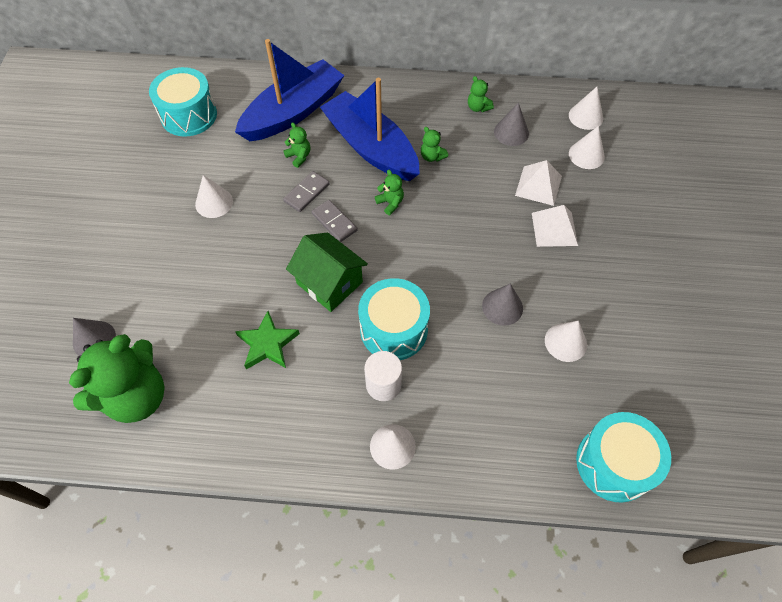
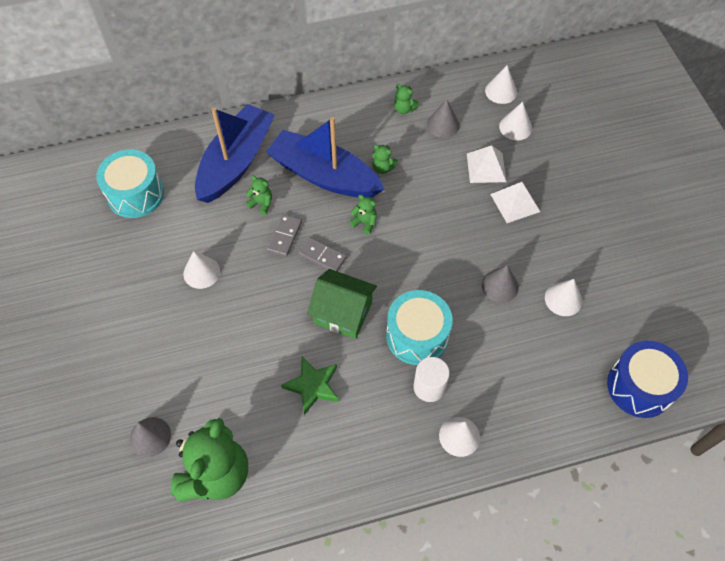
camera: 20 degrees left, 0 degrees up
(614, 463) = (639, 387): turquoise drum -> blue drum

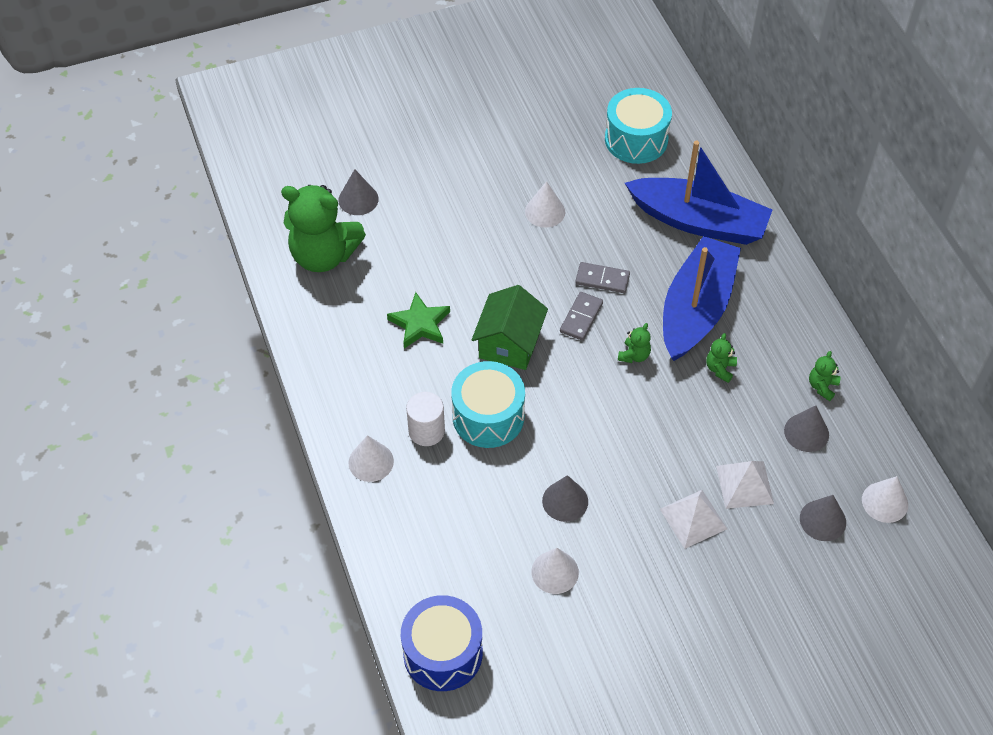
camera: 85 degrees right, 5 degrees down
(261, 204) = (643, 253): green teddy bear -> none
(515, 127) = (822, 520): white cone -> grey cone

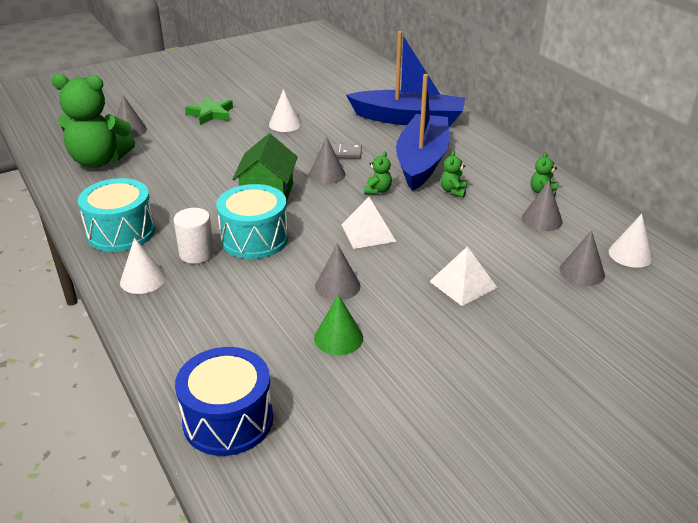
camera: 10 degrees left, 20 degrees down
(420, 324) = (186, 190): green star -> green star (211, 114)
(555, 572) = (338, 338): white cone -> green cone
(581, 317) = (327, 174): grey domino -> grey cone
(636, 139) = (348, 86): turquoise drum -> turquoise drum (121, 232)
(744, 484) = (501, 257): white pyramid -> white pyramid (368, 233)

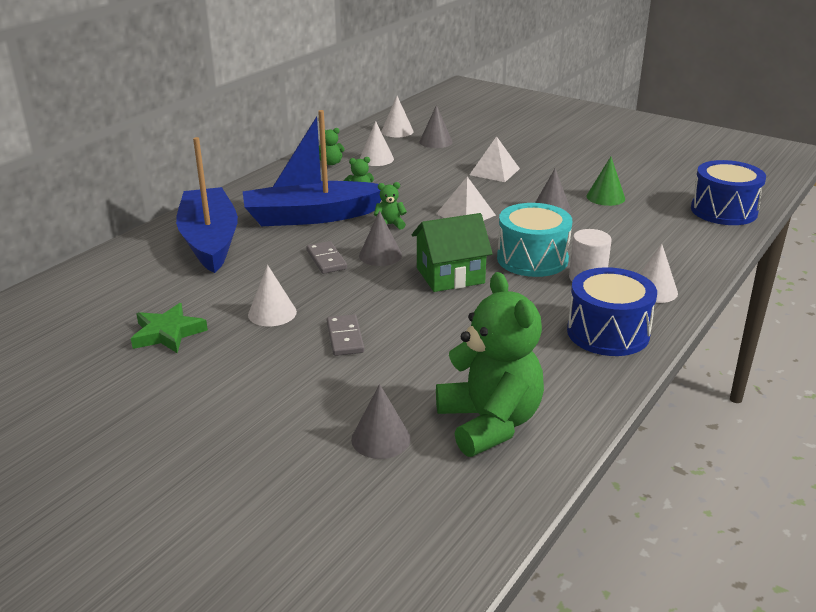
camera: 115 degrees left, 5 degrees down
(121, 232) = (608, 333): turquoise drum -> blue drum
(211, 114) = (275, 383): green star -> green star (168, 333)
(231, 140) = (345, 337): none -> grey domino
(541, 220) = (376, 159): grey cone -> white cone

